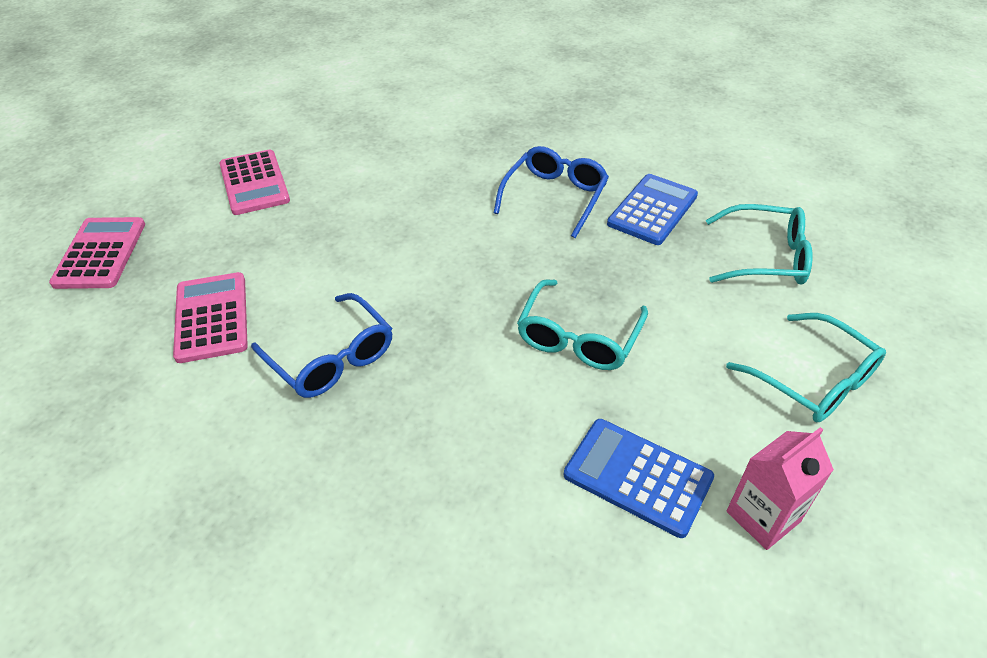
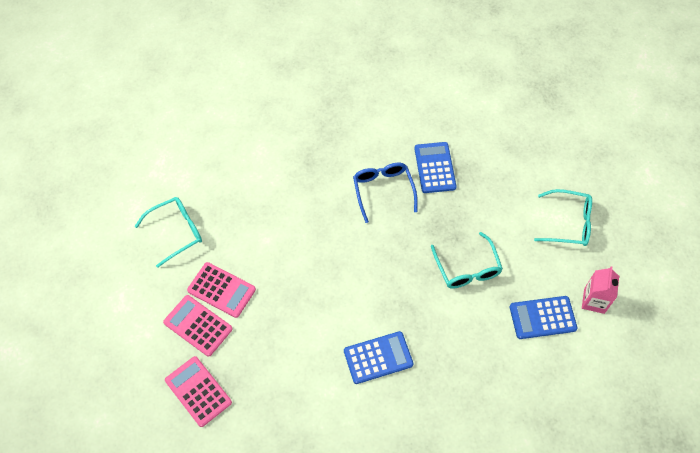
camera: 40 degrees left, 15 degrees up
(212, 317) = (301, 380): pink calculator -> pink calculator (198, 325)
(331, 358) = (378, 358): blue glasses -> blue calculator
(765, 257) = (504, 165): turquoise glasses -> turquoise glasses (176, 232)

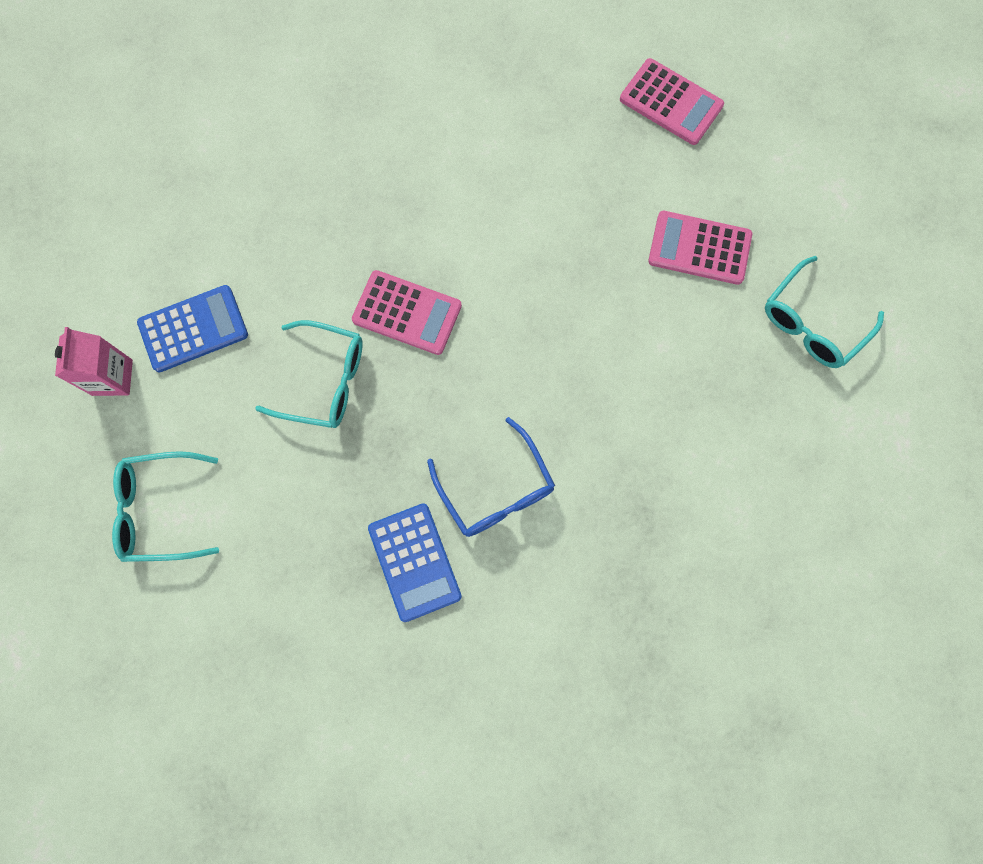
camera: 165 degrees right, 15 degrees up
(198, 325) = (711, 188): pink calculator -> pink calculator (407, 313)
(378, 358) = (433, 208): blue calculator -> none
(467, 268) = (324, 381): turquoise glasses -> turquoise glasses turned 135 degrees clockwise

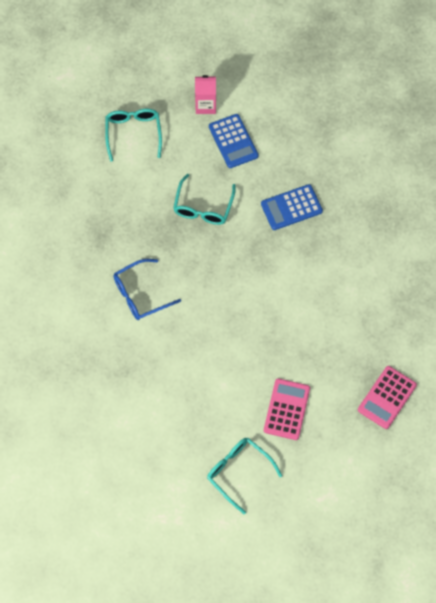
camera: 90 degrees right, 10 degrees down
(407, 313) = (243, 248): pink calculator -> none
(414, 562) = (102, 254): blue calculator -> blue calculator (291, 207)

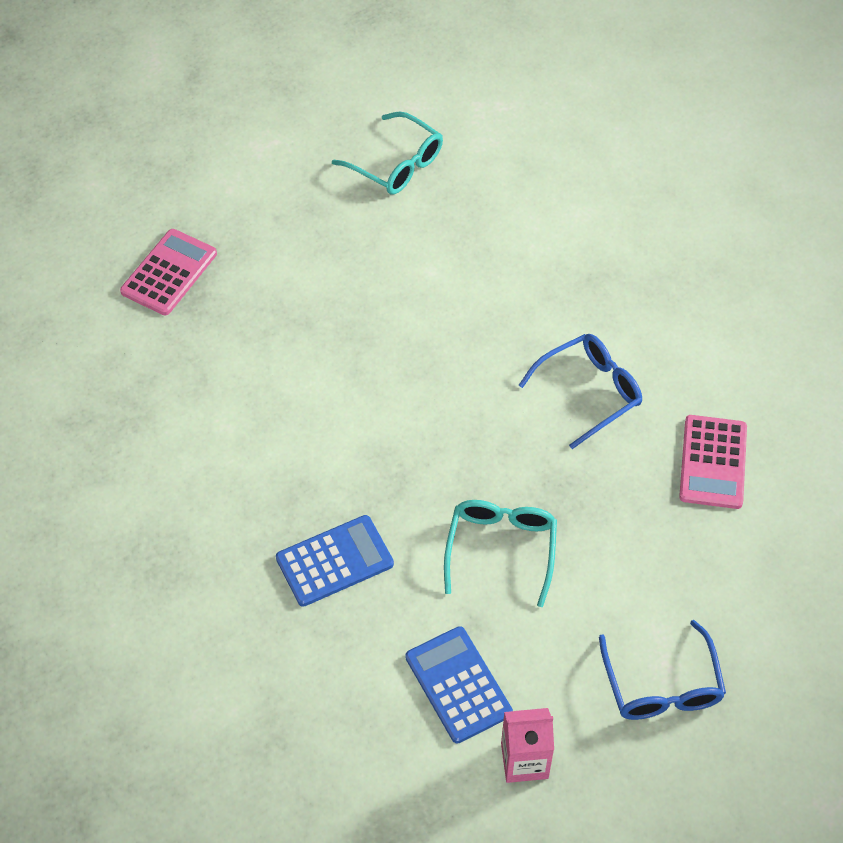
camera: 175 degrees right, 10 degrees down
(133, 133) = (662, 685): turquoise glasses -> blue glasses
(286, 409) = (328, 246): pink calculator -> pink calculator (713, 462)

